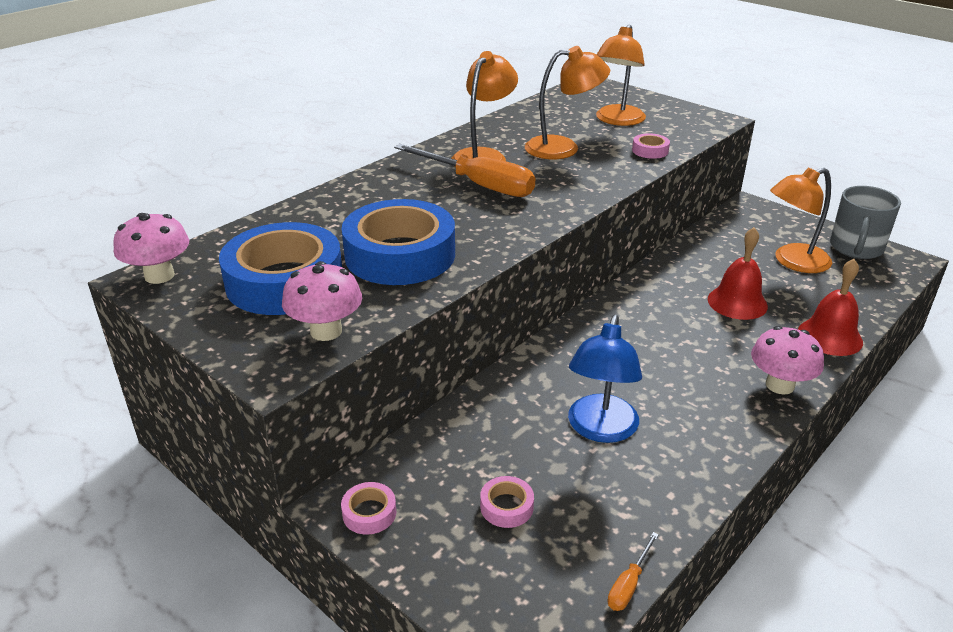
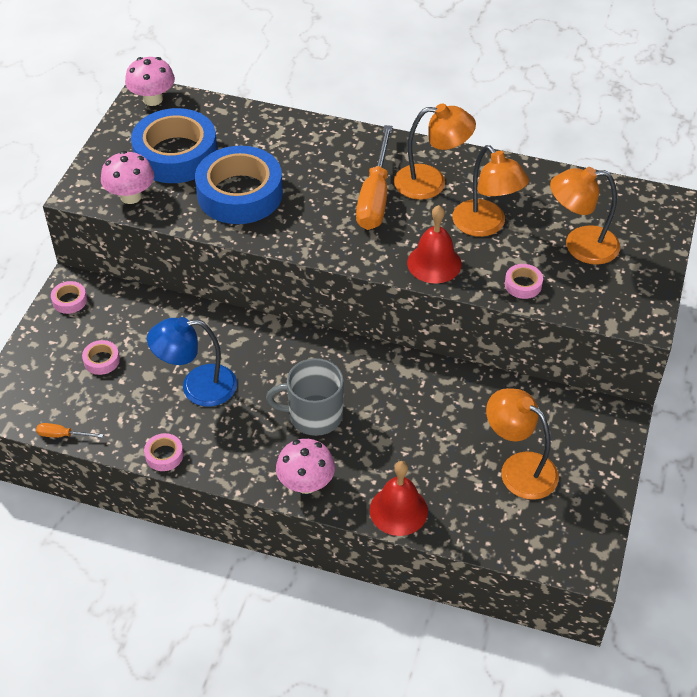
camera: 65 degrees right, 15 degrees up
(702, 486) = (164, 455): none -> pink tape
(737, 302) = (416, 437): red bell -> red bell (434, 263)
(856, 248) = (584, 518): grey mug -> grey mug (314, 415)

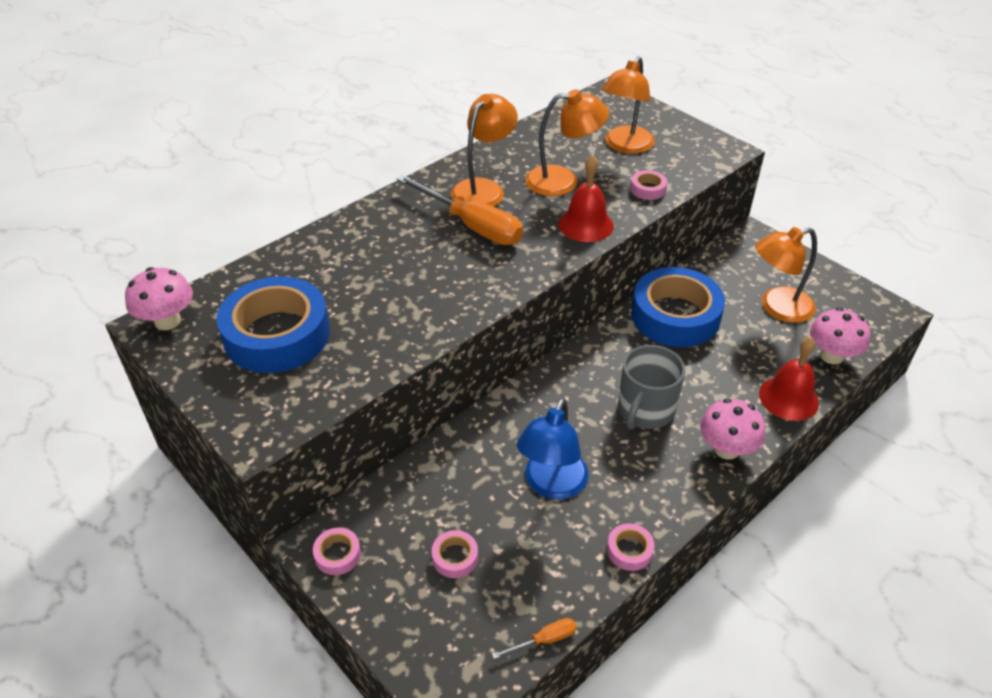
camera: 60 degrees left, 5 degrees down
(62, 435) = (544, 640): orange screwdriver -> orange screwdriver turned 150 degrees counterclockwise
(131, 196) = (306, 394): pink mushroom -> pink mushroom (831, 356)
(240, 194) = (384, 309): blue tape -> blue tape (675, 316)

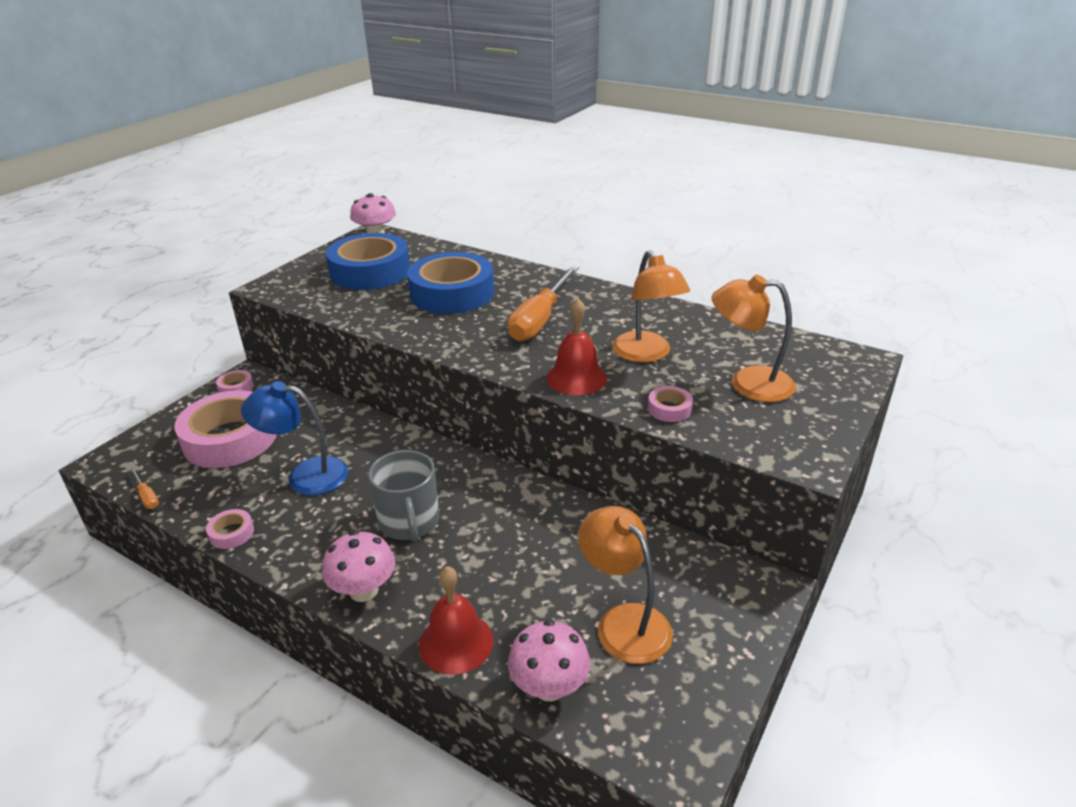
camera: 75 degrees right, 10 degrees down
(455, 557) = (230, 438): pink tape -> pink tape, size x2.46
(483, 188) = (603, 315): orange lamp -> none
(645, 410) = (409, 522): grey mug -> grey mug turned 120 degrees counterclockwise
(675, 316) = (565, 528): blue tape -> blue tape (452, 293)

